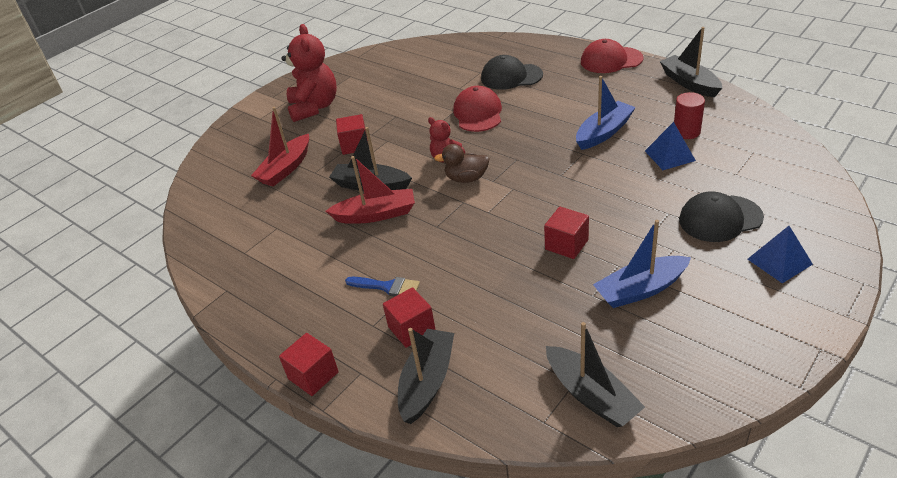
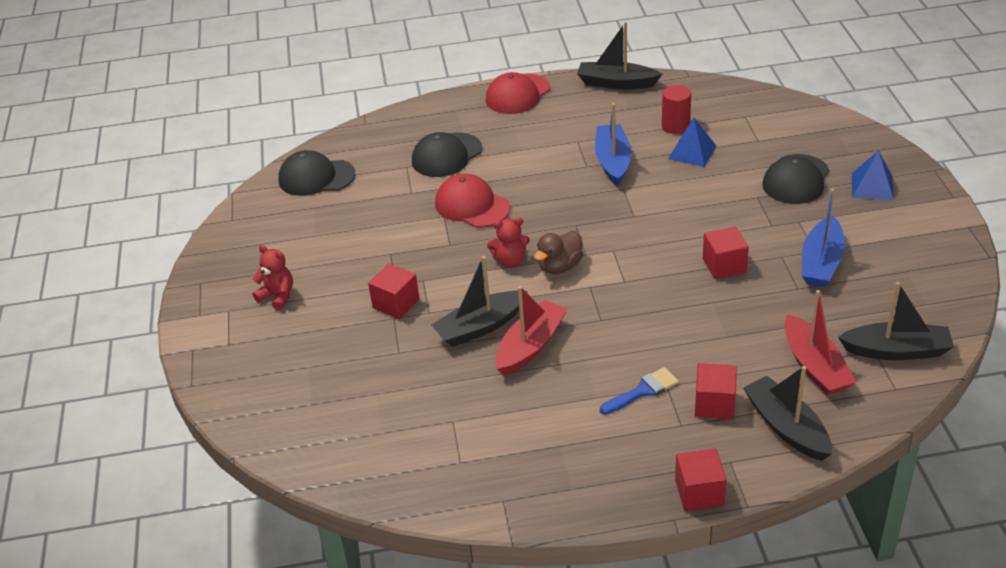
camera: 50 degrees left, 0 degrees up
(286, 168) = (359, 368): red boat -> red boat (814, 366)
(314, 107) = (277, 296): red teddy bear -> red teddy bear, size x0.52
(428, 55) = (316, 177): none -> black cap

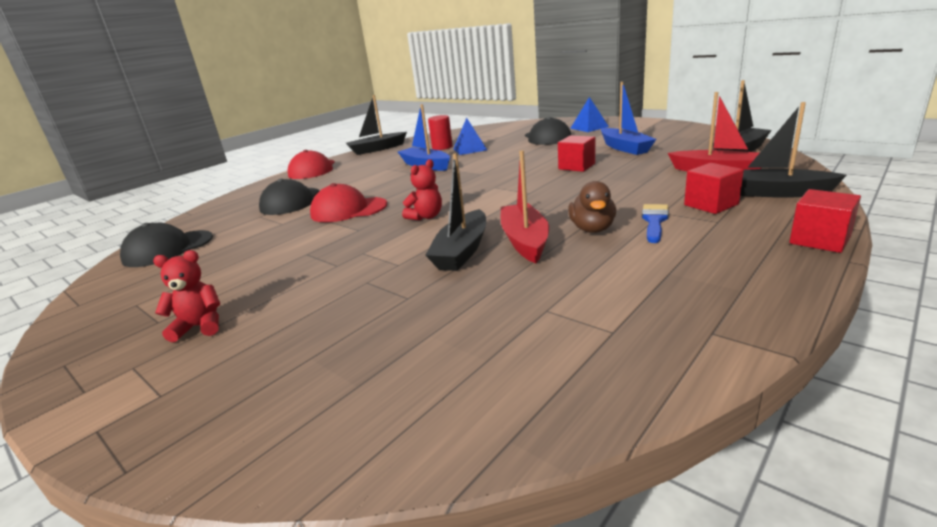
camera: 40 degrees left, 15 degrees down
(396, 304) = (356, 274): red cube -> none
(560, 266) = (470, 205): brown duck -> brown duck (592, 229)

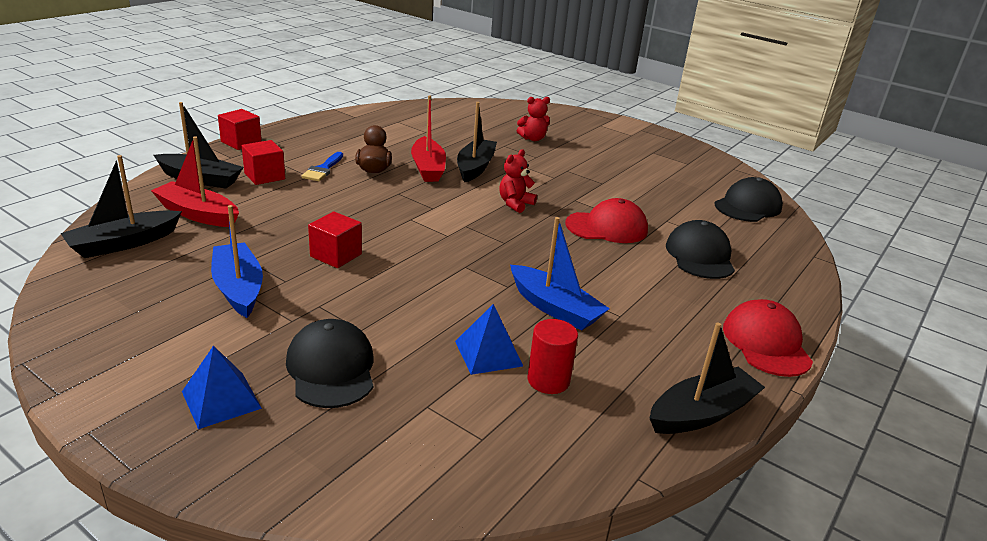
camera: 170 degrees right, 5 degrees up
(200, 327) = (620, 146): red teddy bear -> red teddy bear (533, 139)

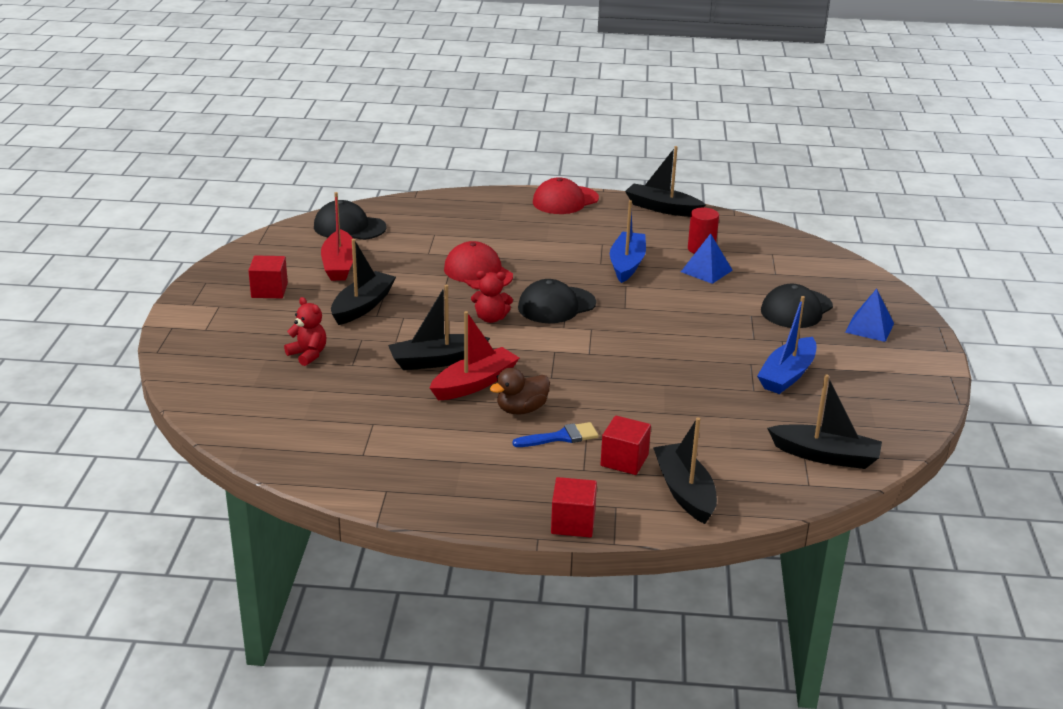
camera: 120 degrees left, 0 degrees up
(198, 214) = (737, 451): red boat -> red boat (339, 265)
(336, 255) = (691, 359): red cube -> red cube (269, 290)
(586, 170) = (362, 306): none -> black boat
(700, 256) = (475, 232): black cap -> black cap (556, 305)

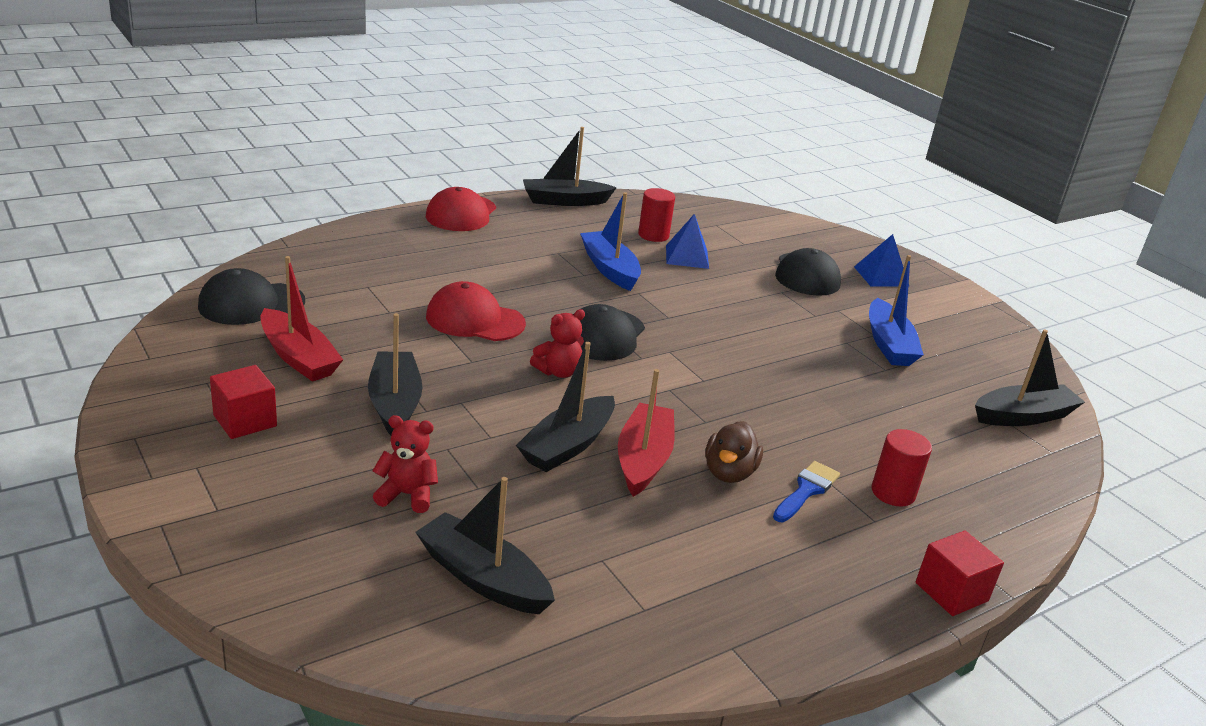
camera: 40 degrees left, 0 degrees up
(624, 460) = (893, 493): red cube -> red cylinder
(684, 492) = (984, 505): black boat -> black boat (483, 578)

